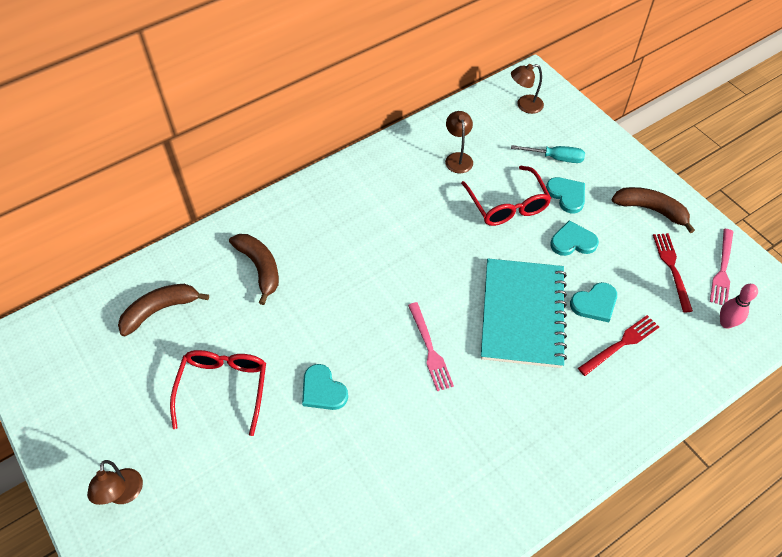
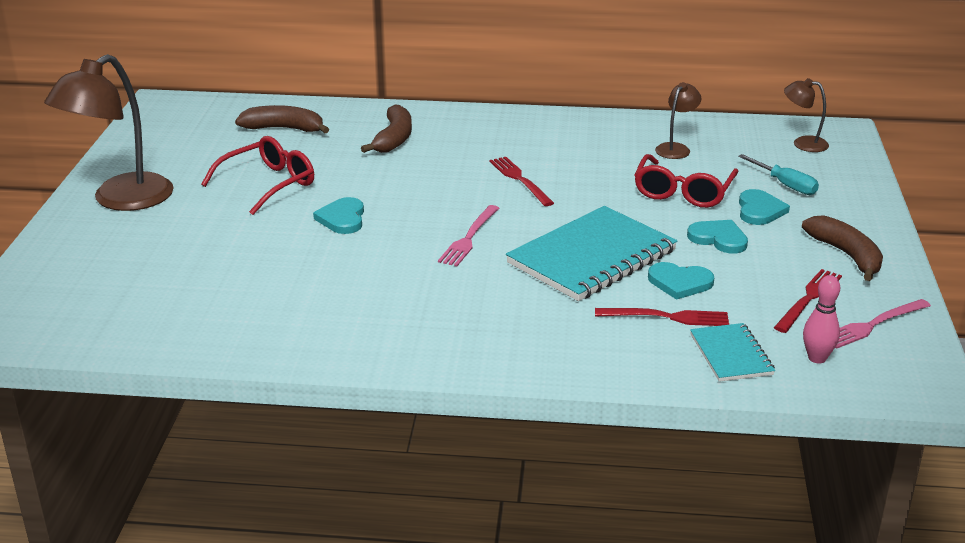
camera: 40 degrees right, 25 degrees down
(123, 494) = (121, 200): brown lamp -> brown lamp, size x2.06
(396, 259) = (520, 180): none -> red fork
(685, 354) = (731, 354): none -> turquoise notebook

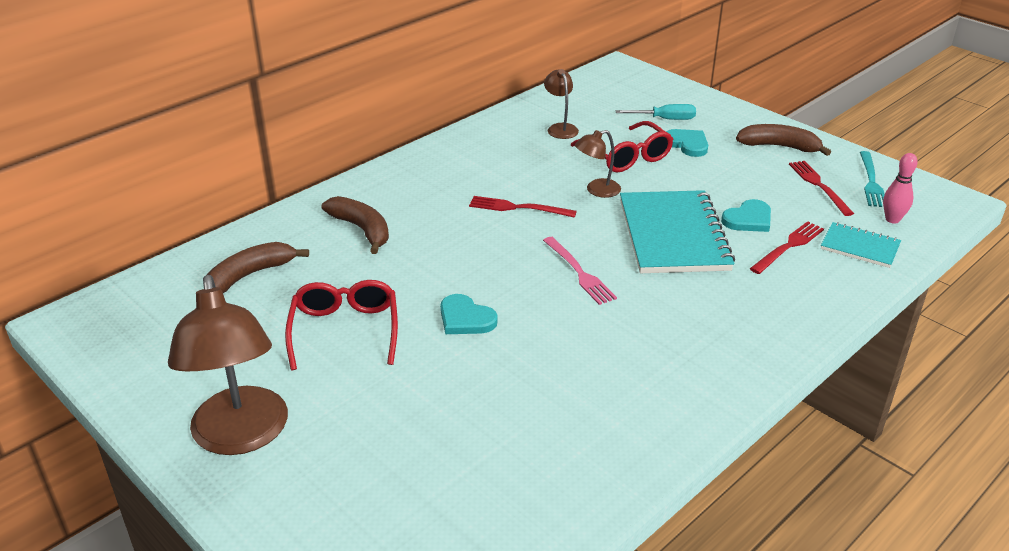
camera: 50 degrees left, 5 degrees up
(718, 239) = (706, 176): turquoise heart -> none
(803, 143) = (618, 86): brown lamp -> brown lamp (597, 190)
(873, 325) = (871, 182): pink fork -> turquoise fork

